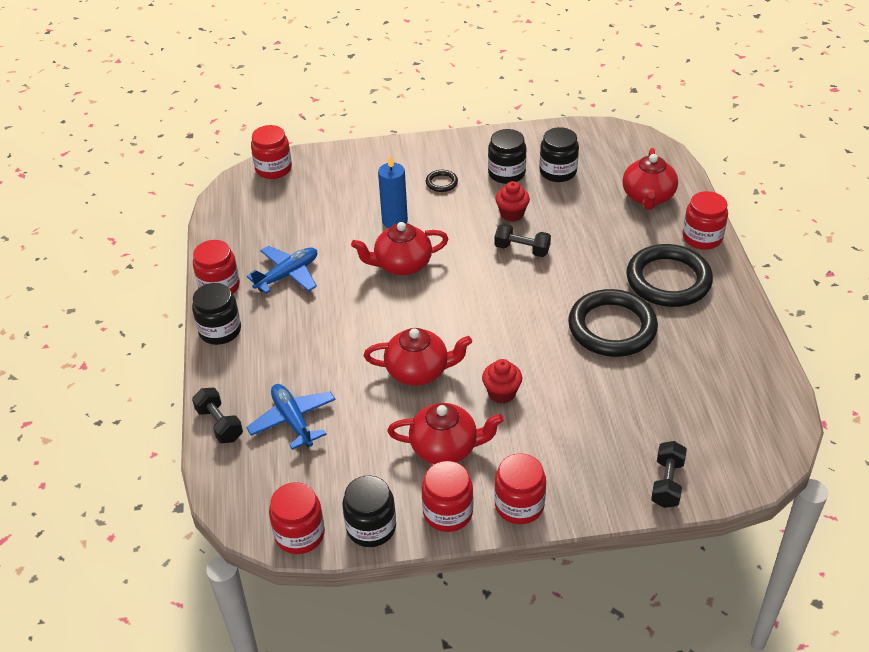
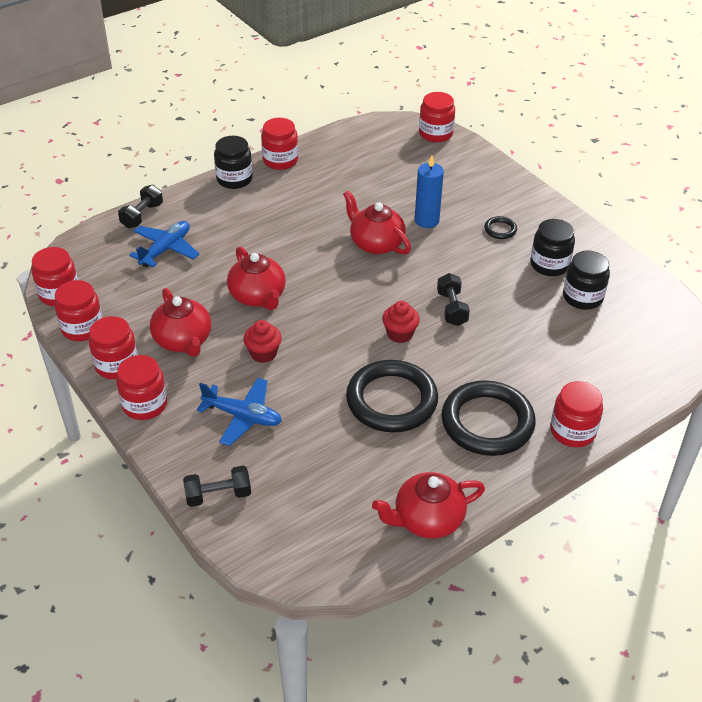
camera: 60 degrees right, 0 degrees up
(287, 275) = (317, 188): blue plane -> blue plane (243, 416)
(371, 527) = (82, 328): black jar -> red jar
(512, 214) = (495, 286): red cupcake -> red cupcake (400, 334)
(648, 197) = (601, 372): red teapot -> red teapot (427, 519)

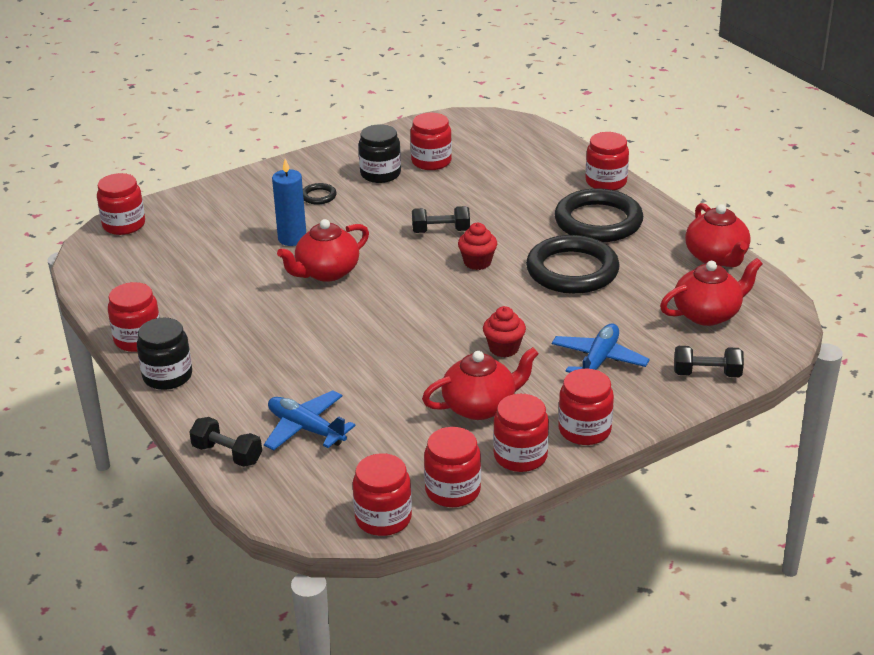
camera: 85 degrees left, 10 degrees down
(218, 495) = (707, 374): black dumbbell -> black dumbbell turned 75 degrees counterclockwise
(258, 296) = (408, 353): red teapot -> red teapot (708, 314)
(582, 297) = (431, 161): black jar -> red jar

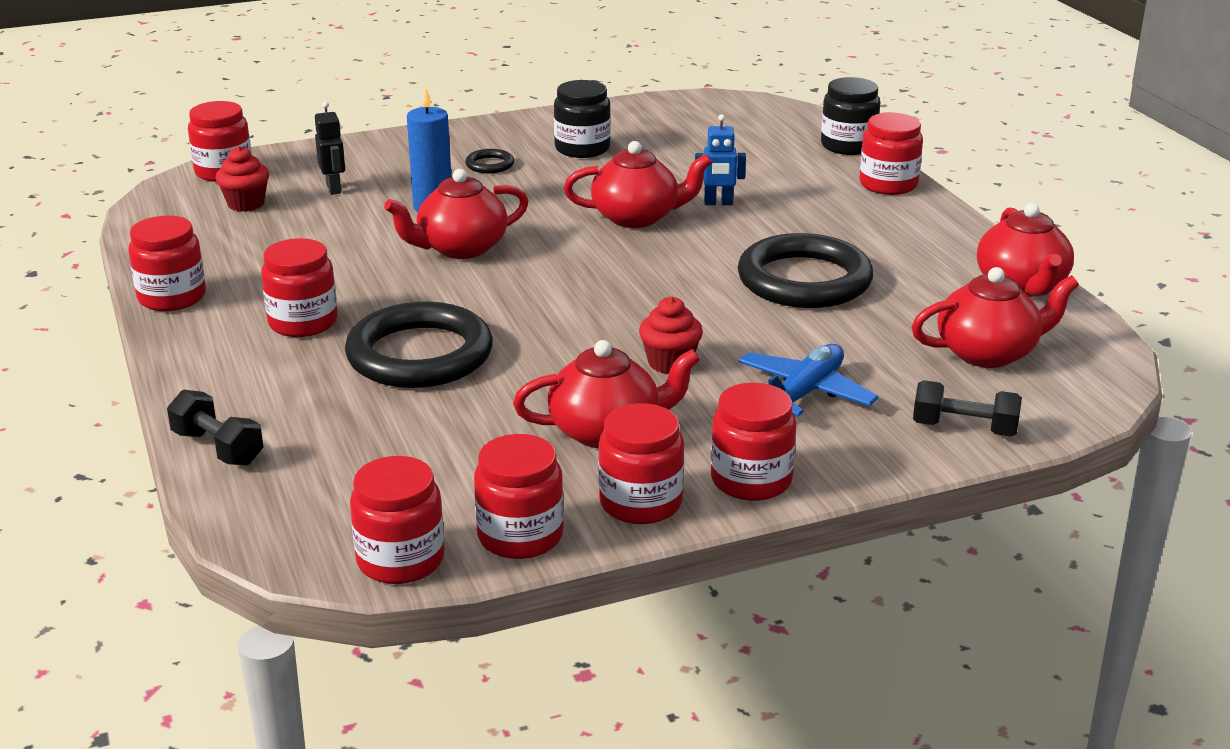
camera: 10 degrees right, 5 degrees down
(167, 376) = (187, 344): black jar -> black jar (848, 146)
(213, 231) = (334, 188): none -> black robot
(306, 429) = (343, 429): blue plane -> none
(431, 161) = (656, 141): red jar -> red jar (303, 322)
(441, 231) = (637, 217): black dumbbell -> red teapot
(477, 262) = (673, 258): red cupcake -> red cupcake (246, 204)
(493, 212) = (718, 203): none -> blue robot
(598, 221) = (862, 227): black ring -> black ring (420, 355)

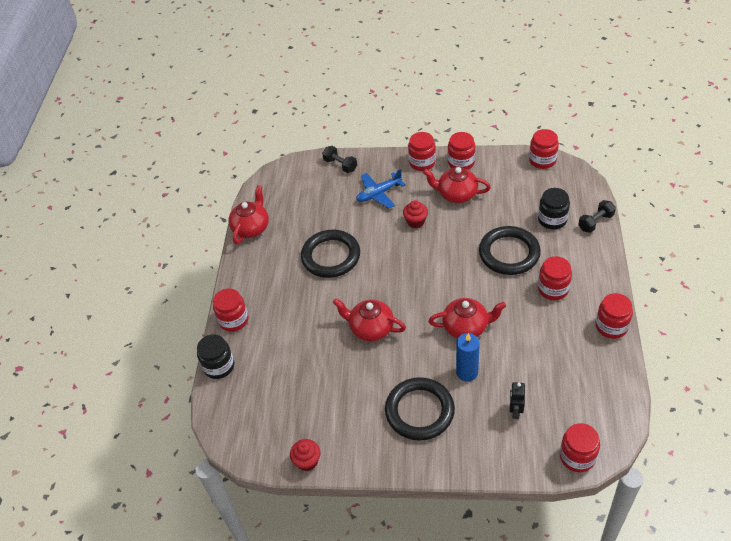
camera: 150 degrees left, 20 degrees up
(218, 448) = (595, 222): black dumbbell -> black dumbbell turned 75 degrees clockwise
(246, 204) = (567, 409): red cupcake -> red cupcake (307, 461)
(490, 165) = (419, 411): black ring -> black ring, size x2.38
(520, 536) = (503, 160): red jar -> none
(582, 148) = (359, 413): black jar -> black jar (552, 219)
(718, 203) = (324, 329): blue robot -> none
(988, 353) = (300, 195): red teapot -> none

